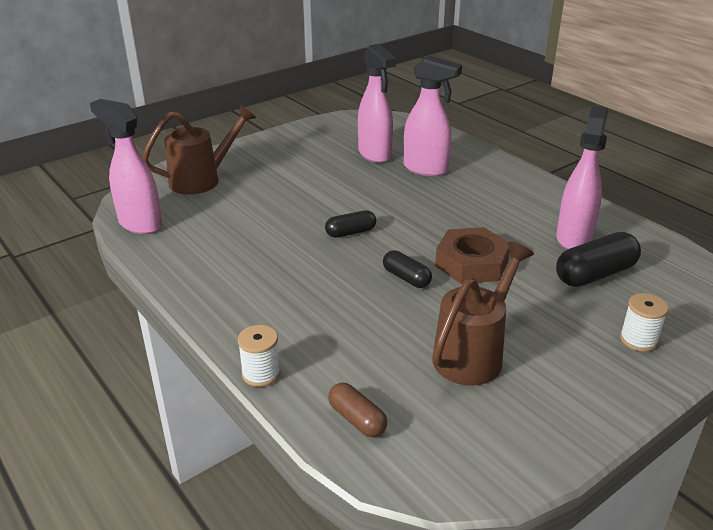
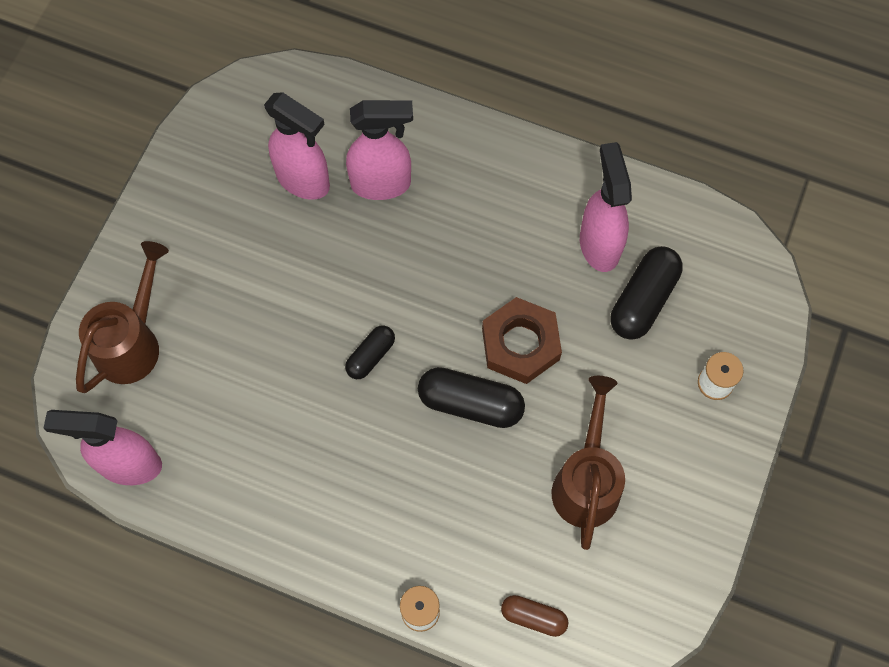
camera: 30 degrees left, 35 degrees up
(406, 278) = (470, 404): black capsule -> black capsule, size x1.68

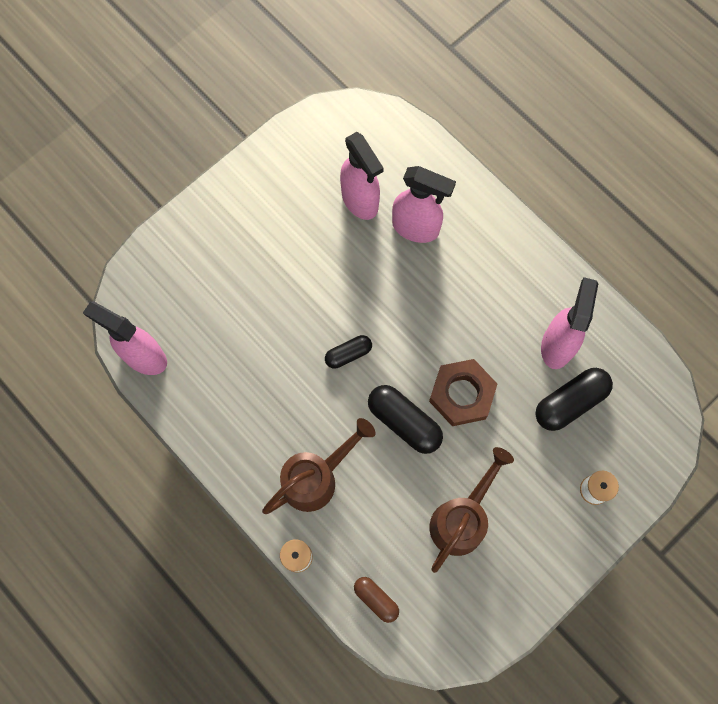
camera: 25 degrees right, 5 degrees up
(132, 343) = (185, 269): brown watering can -> brown watering can (316, 478)

